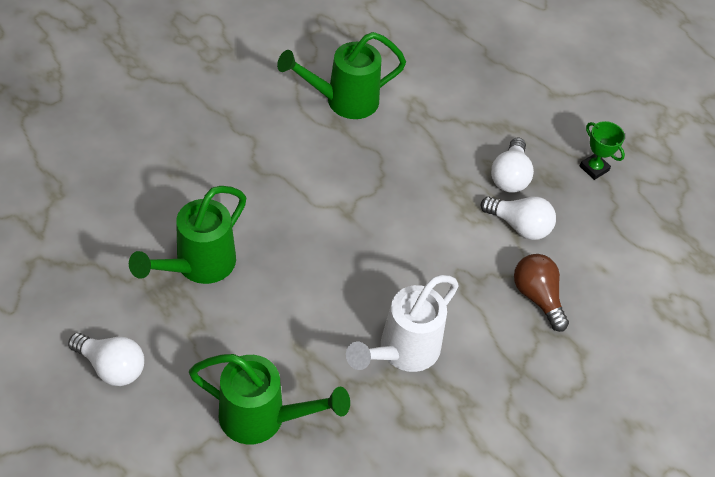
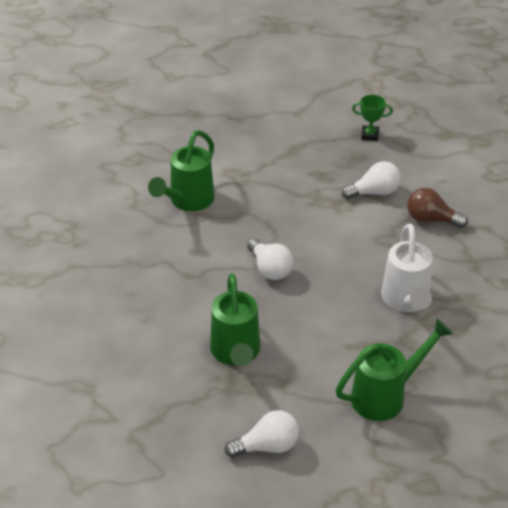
camera: 40 degrees left, 10 degrees down
(510, 176) = (334, 171): white light bulb -> white light bulb (270, 269)

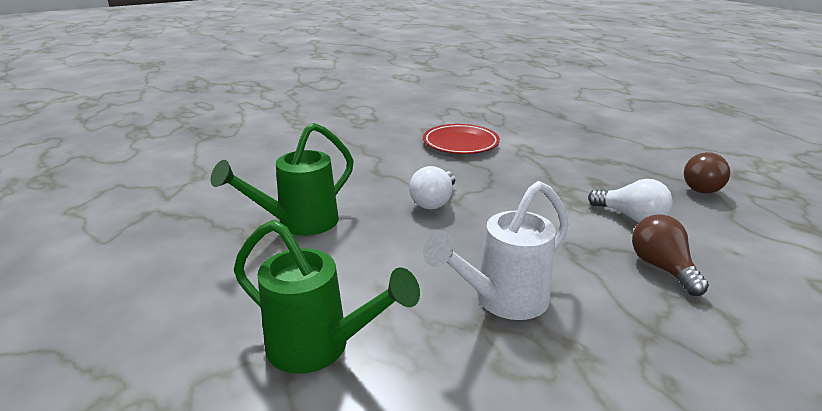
camera: 55 degrees right, 15 degrees down
(187, 202) = (460, 143): green watering can -> red plate
(267, 446) = (172, 288): white light bulb -> none
(370, 135) = (701, 186): green trophy -> brown light bulb

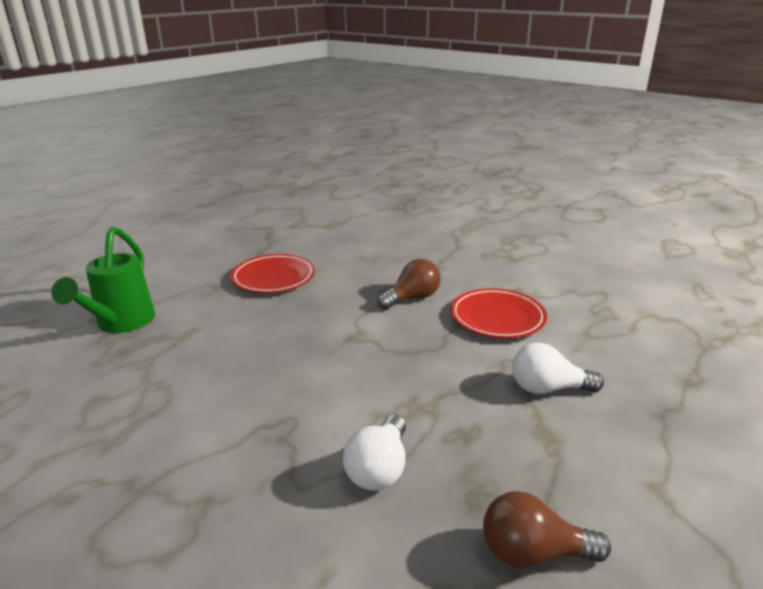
camera: 70 degrees right, 0 degrees up
(298, 224) = (274, 278): green watering can -> red plate
(434, 201) = (343, 327): white light bulb -> white light bulb (548, 388)
(501, 301) = (180, 389): white watering can -> none
(662, 268) = (260, 497): brown light bulb -> brown light bulb (412, 298)

